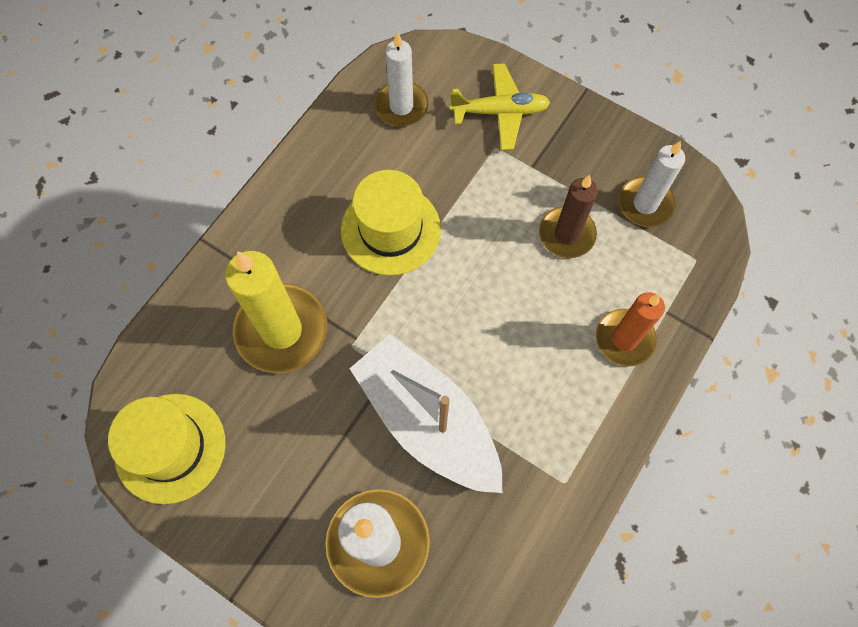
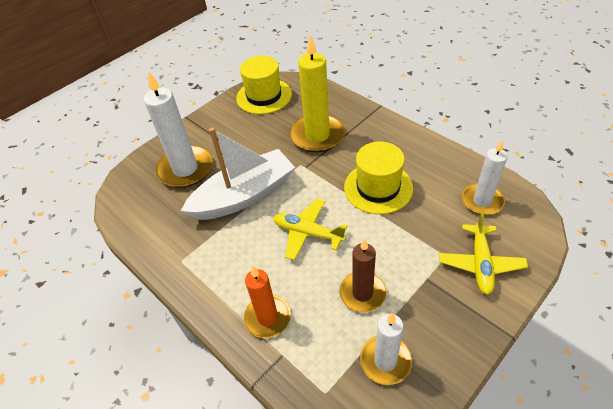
camera: 105 degrees right, 20 degrees down
(486, 312) = (308, 233): none -> yellow plane

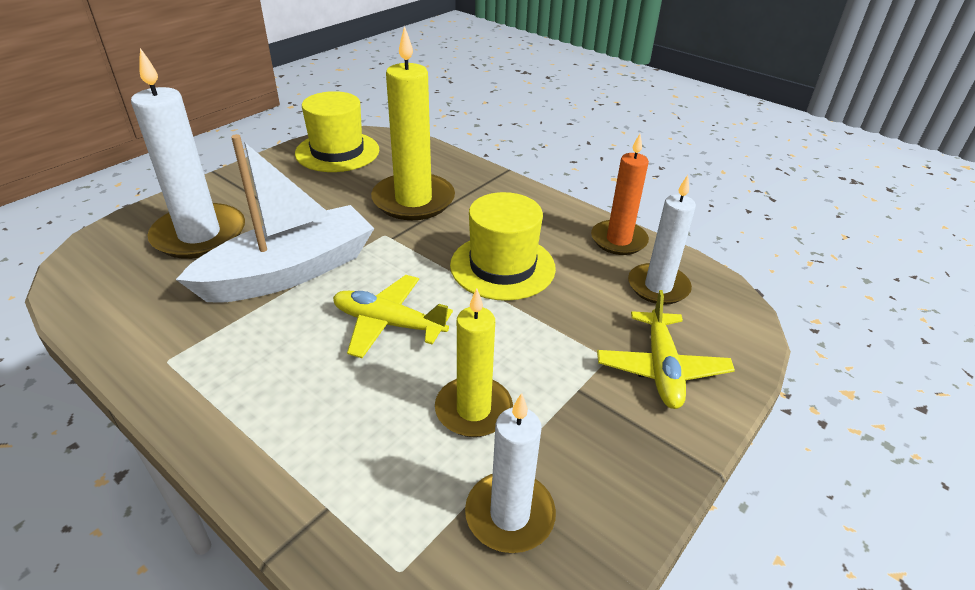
camera: 10 degrees left, 10 degrees down
(267, 317) = (307, 447): orange candle -> orange candle (618, 240)
(362, 293) = (473, 410): brown candle -> yellow candle

